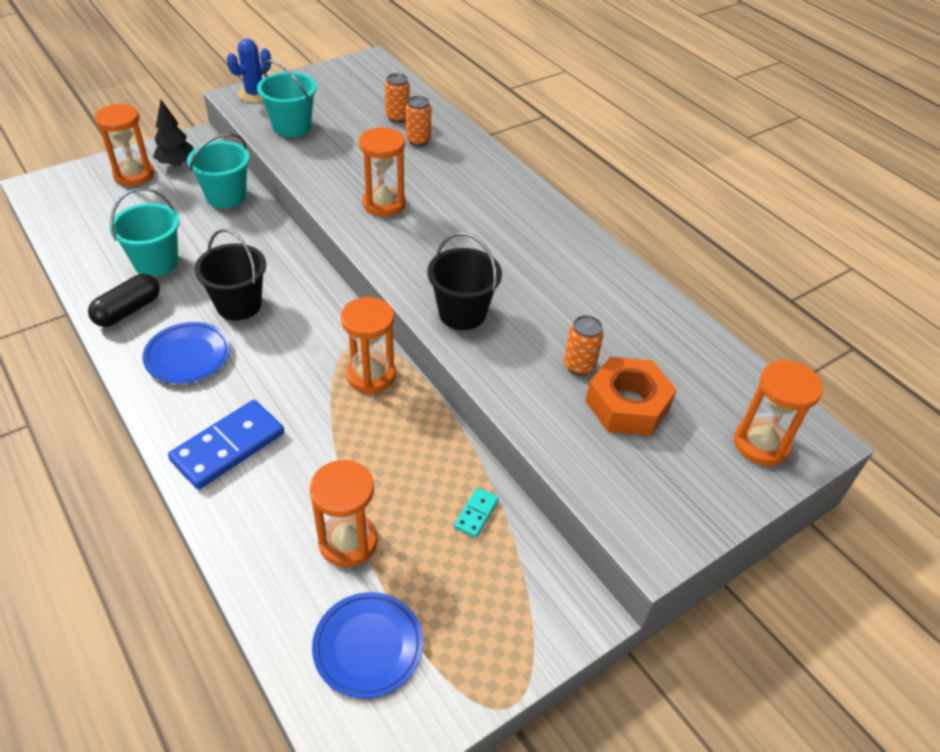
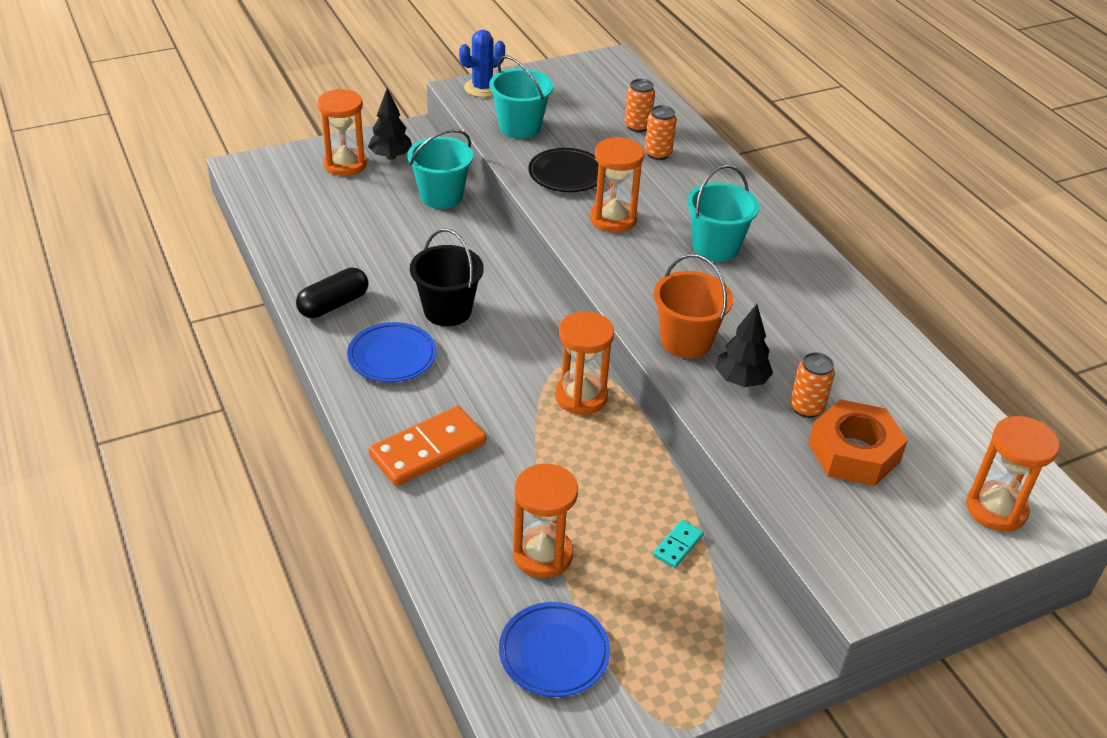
camera: 10 degrees right, 5 degrees down
(156, 262) = (364, 258): turquoise bucket -> turquoise bucket (715, 247)
(228, 447) = (428, 449): blue domino -> orange domino
(338, 166) = (567, 175): none -> black plate
(462, 313) = (686, 341): black bucket -> orange bucket
(517, 346) = (741, 380): none -> black tree

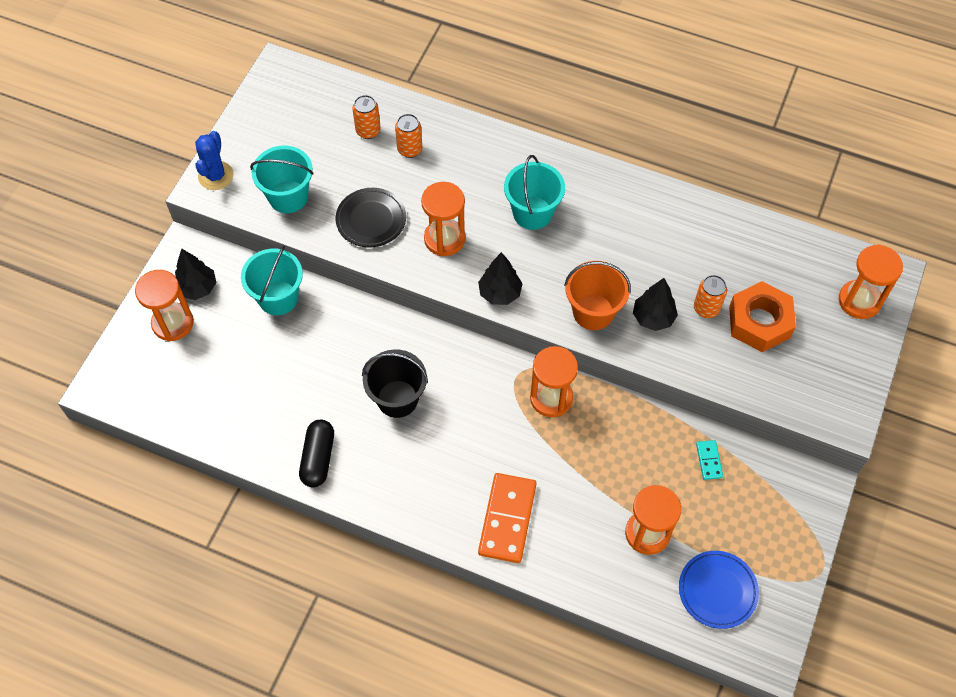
camera: 40 degrees left, 20 degrees up
(392, 357) = (405, 468): blue plate -> none
(615, 278) = (500, 293): none -> black tree

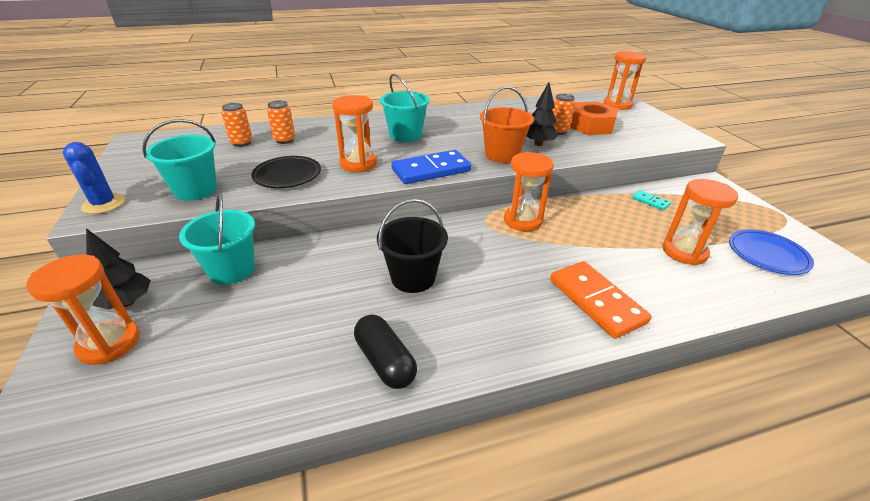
camera: 40 degrees left, 25 degrees down
(500, 293) = (431, 170): black tree -> blue domino

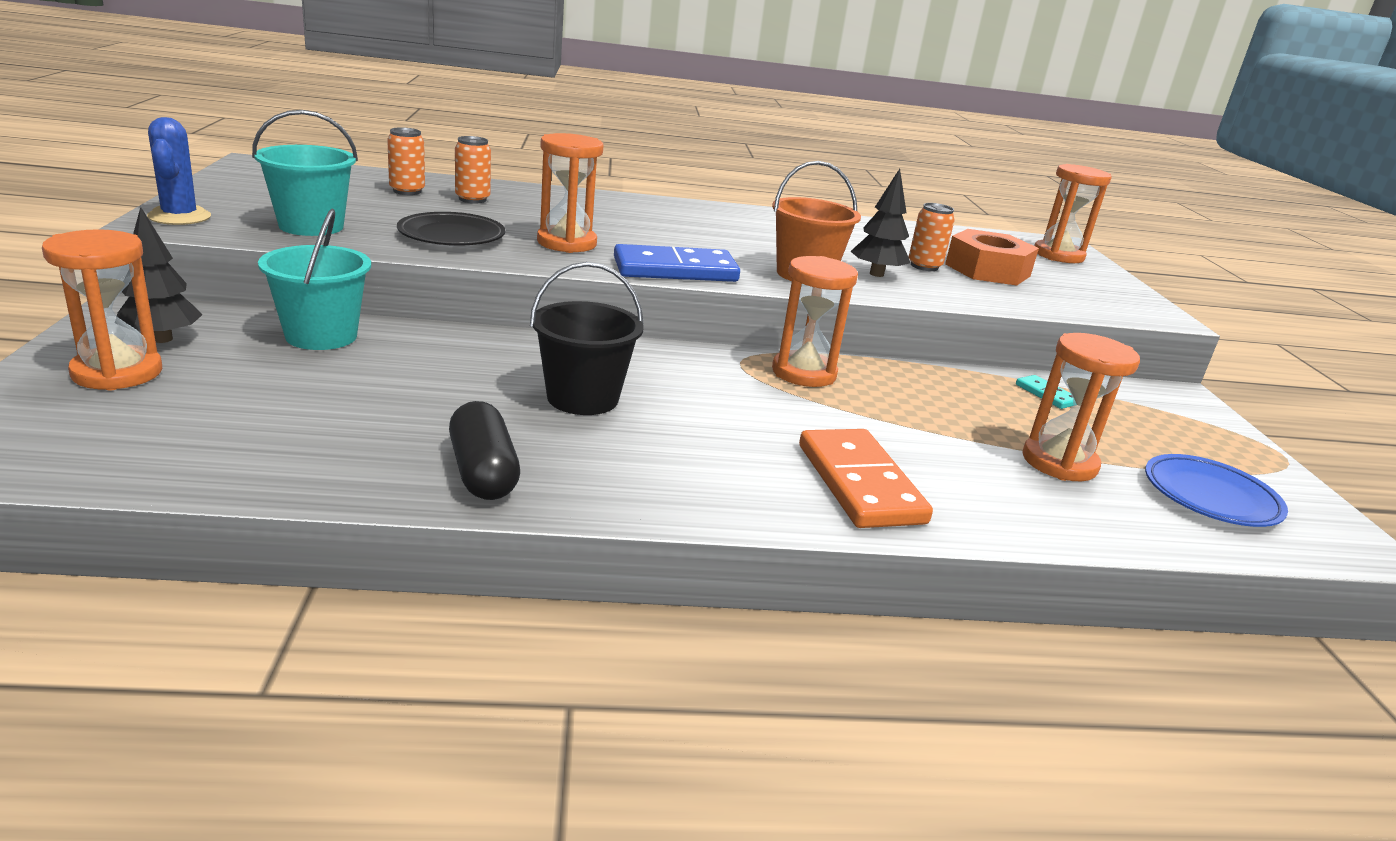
camera: 10 degrees right, 10 degrees down
(405, 135) = (663, 227): turquoise bucket -> none

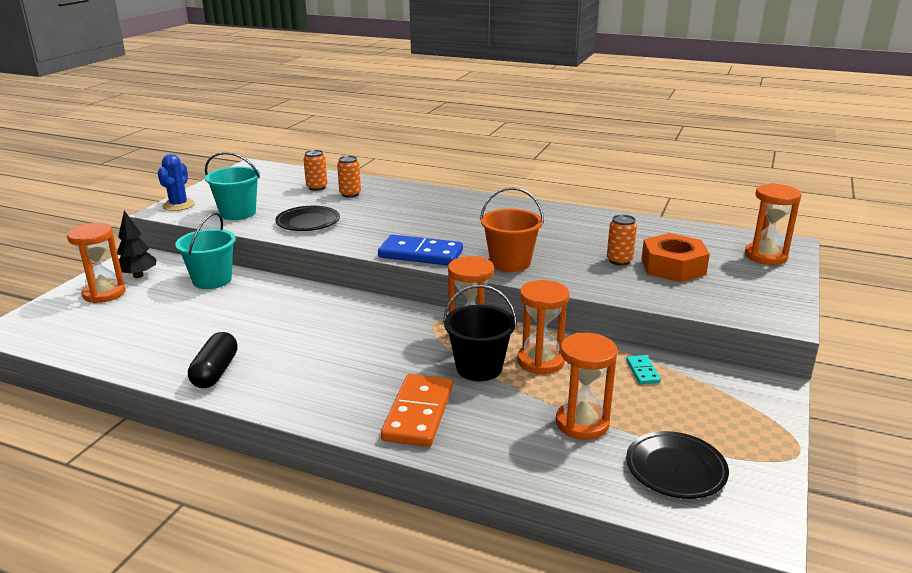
camera: 30 degrees right, 0 degrees up
(566, 243) = (372, 230): orange hourglass -> orange hourglass (540, 361)
(582, 398) = (311, 334): black bucket -> black bucket (479, 368)
(876, 274) = (569, 265): black tree -> none
(1210, 497) = (675, 469): blue plate -> black plate

